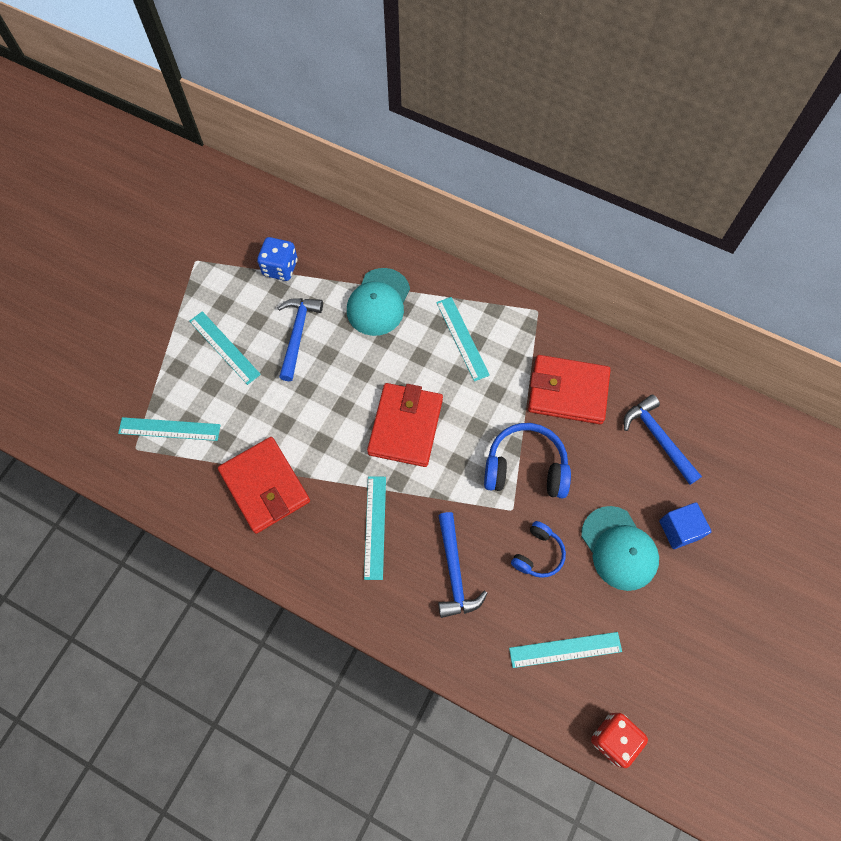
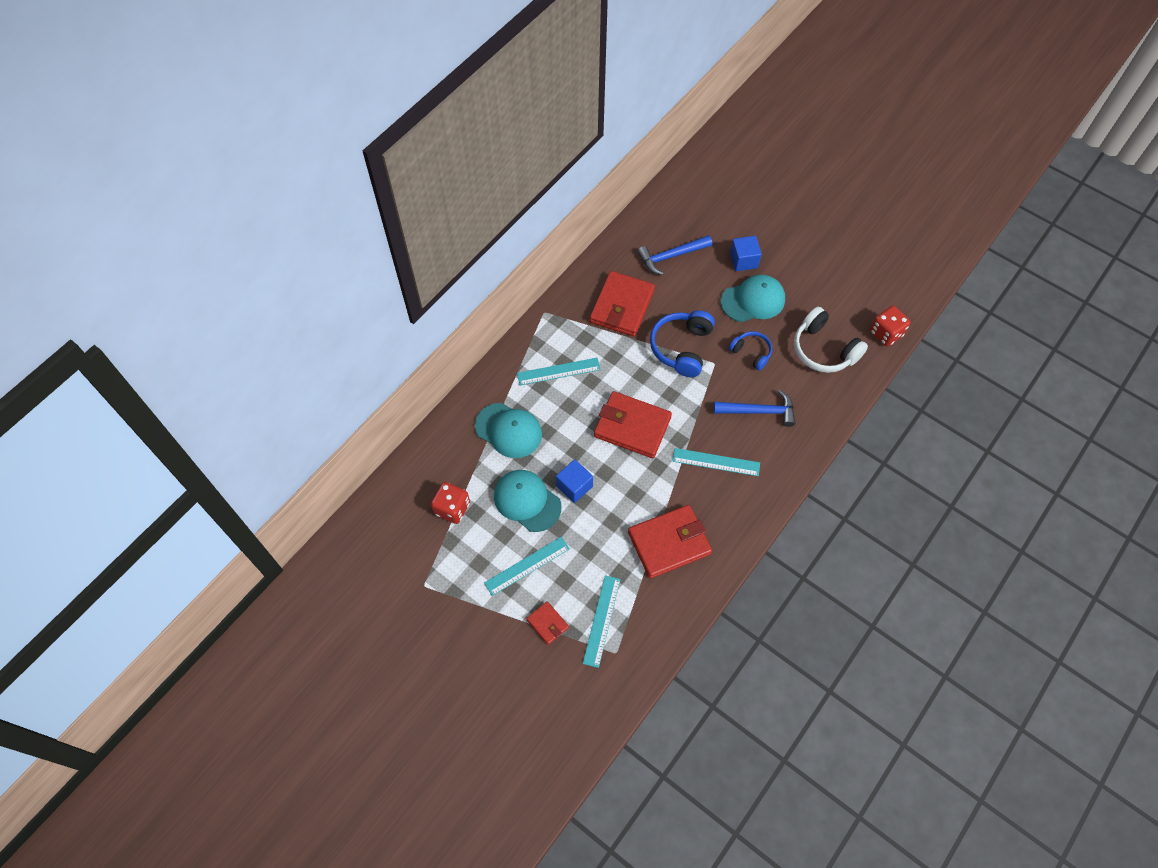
camera: 80 degrees left, 5 degrees down
(163, 377) = (547, 623): none -> red wallet
(280, 268) = (452, 508): blue dice -> red dice
(297, 334) = (527, 501): blue hammer -> turquoise cap
(321, 378) = (574, 486): none -> blue cube
(565, 650) = (823, 350): turquoise ruler -> white headphones

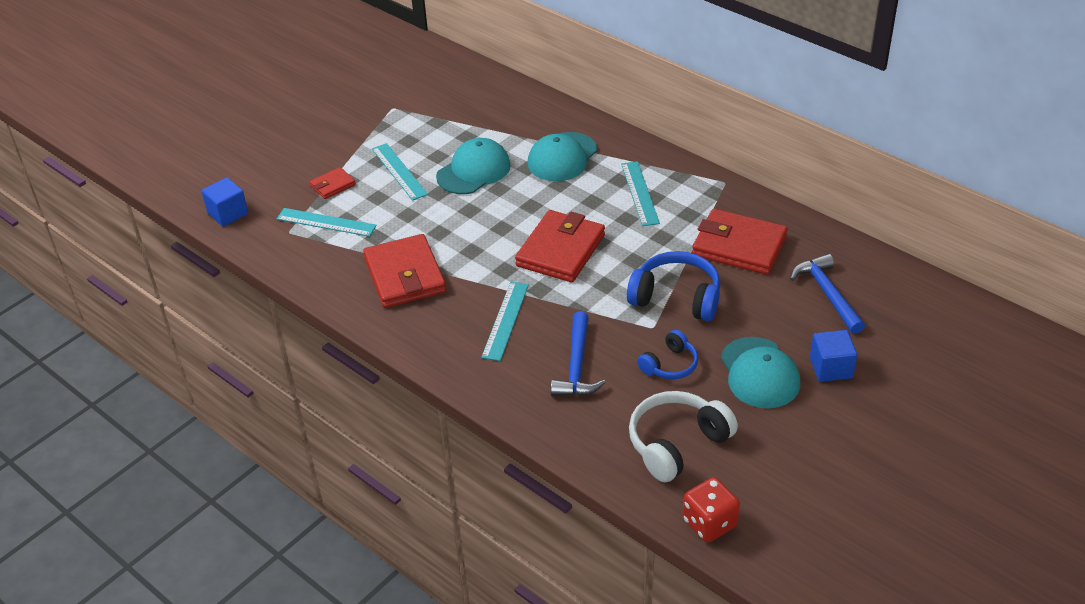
camera: 95 degrees right, 20 degrees down
(452, 508) = (472, 122): red dice -> none
(574, 486) = (487, 204): blue cube -> blue cube (228, 213)

